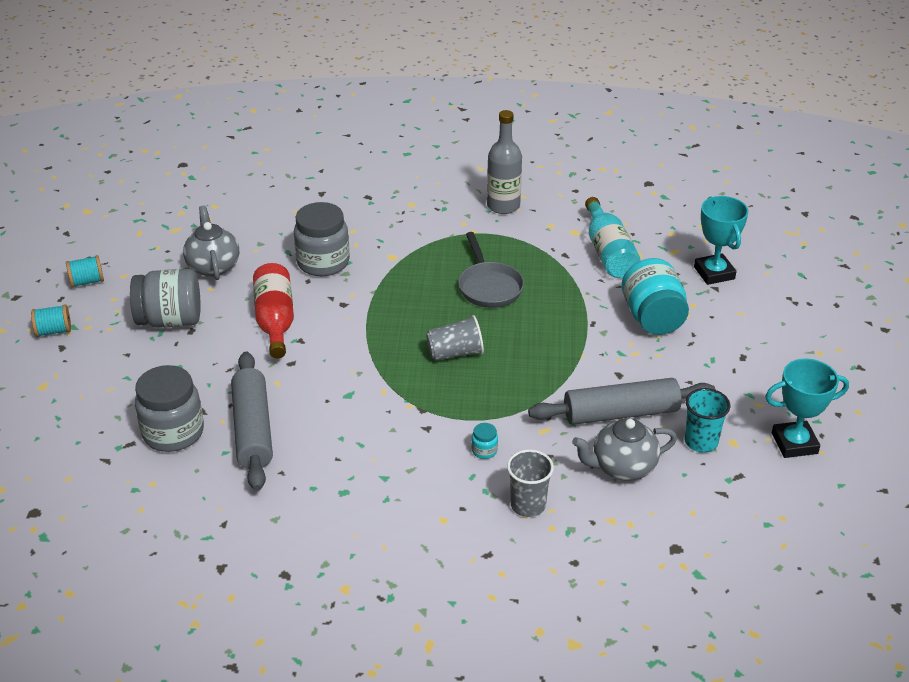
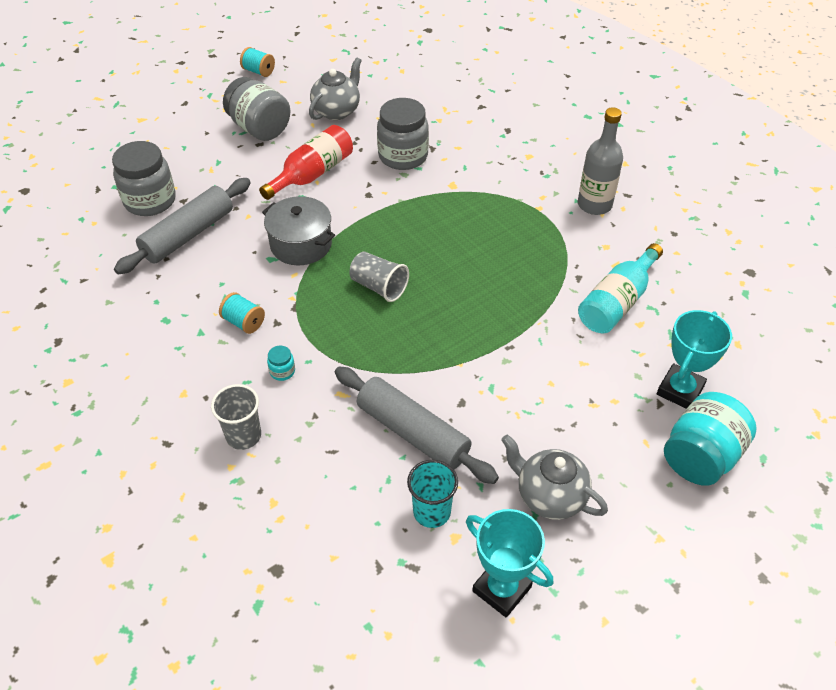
camera: 50 degrees right, 10 degrees up
(54, 331) = (196, 90): turquoise spool -> turquoise spool (244, 322)
(353, 370) = (301, 244): none -> grey pot
(489, 287) = (481, 258): grey pan -> none
(622, 467) = (344, 473): grey teapot -> grey teapot (549, 496)
(652, 318) = (563, 382): turquoise jar -> turquoise jar (701, 456)

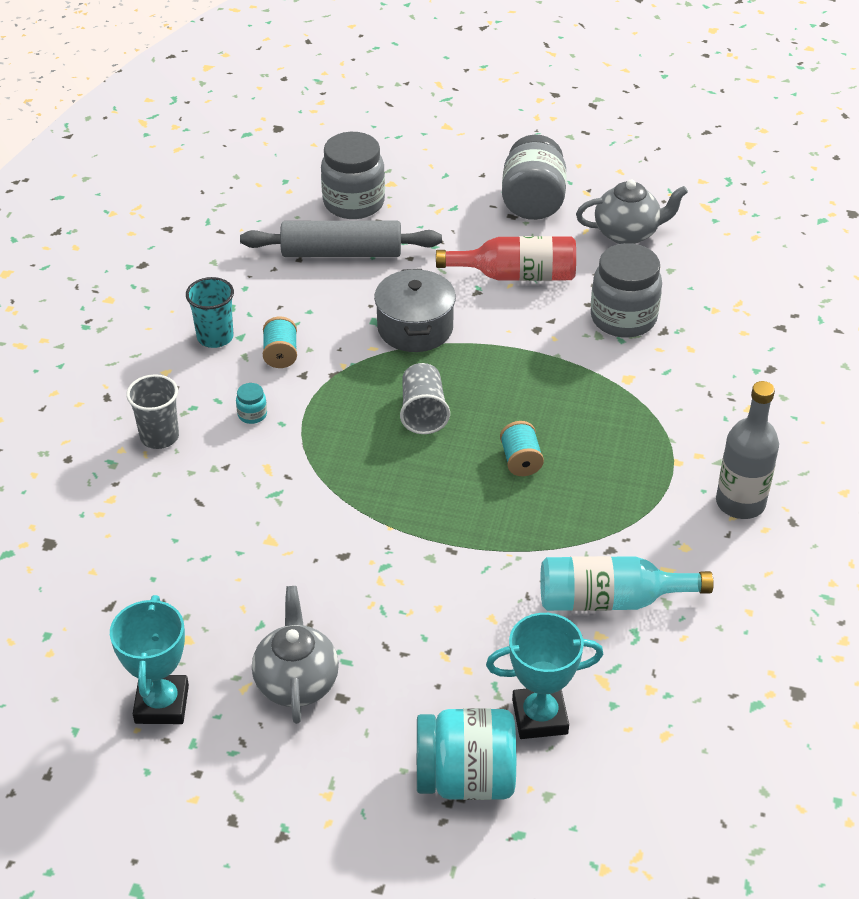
camera: 50 degrees right, 5 degrees down
(258, 71) = (612, 147): turquoise spool -> turquoise spool (520, 461)
(413, 432) = (273, 542): grey rolling pin -> none
(432, 512) = (198, 608): turquoise cup -> turquoise cup (215, 337)

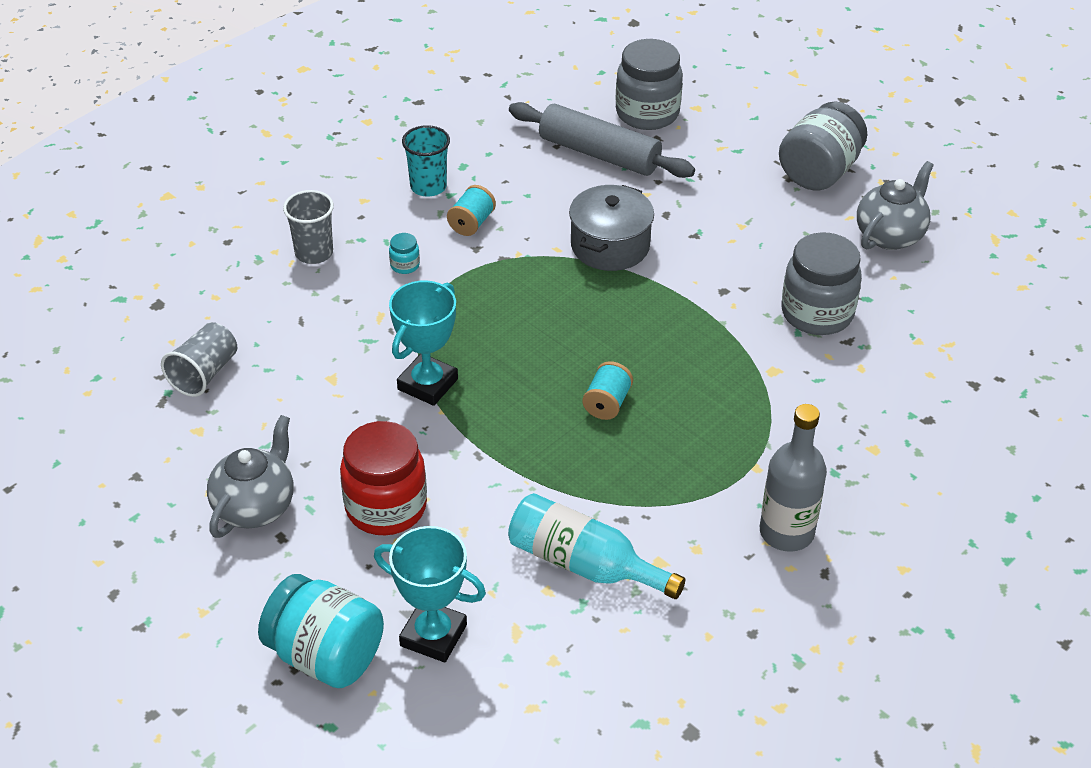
camera: 30 degrees right, 0 degrees up
(162, 704) = (137, 473): turquoise trophy -> turquoise trophy (428, 384)
(411, 630) = (386, 507): none -> red jar
(423, 412) = (554, 323): grey cup -> grey cup (204, 374)
(516, 275) = (746, 234): red bottle -> none
(627, 233) = (890, 235): grey teapot -> grey teapot turned 75 degrees counterclockwise

